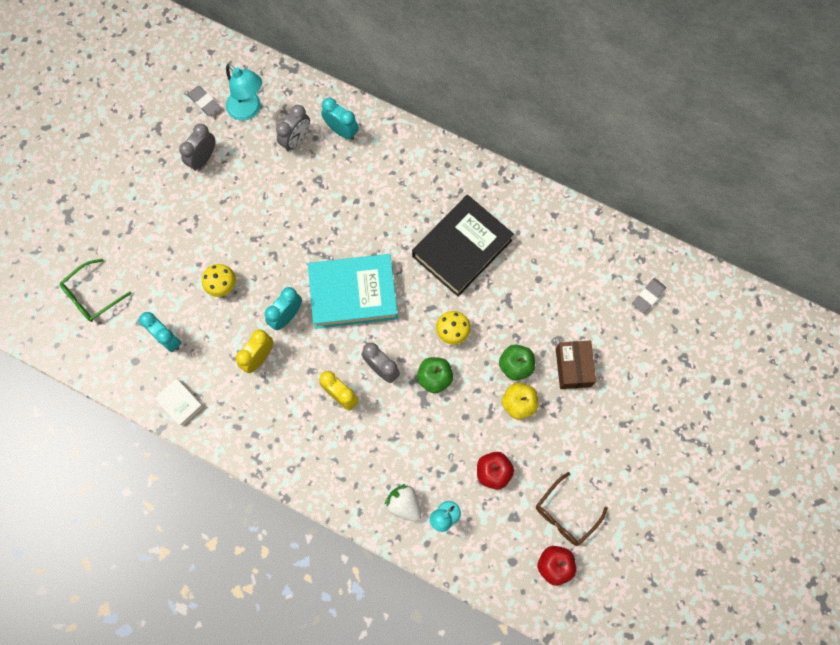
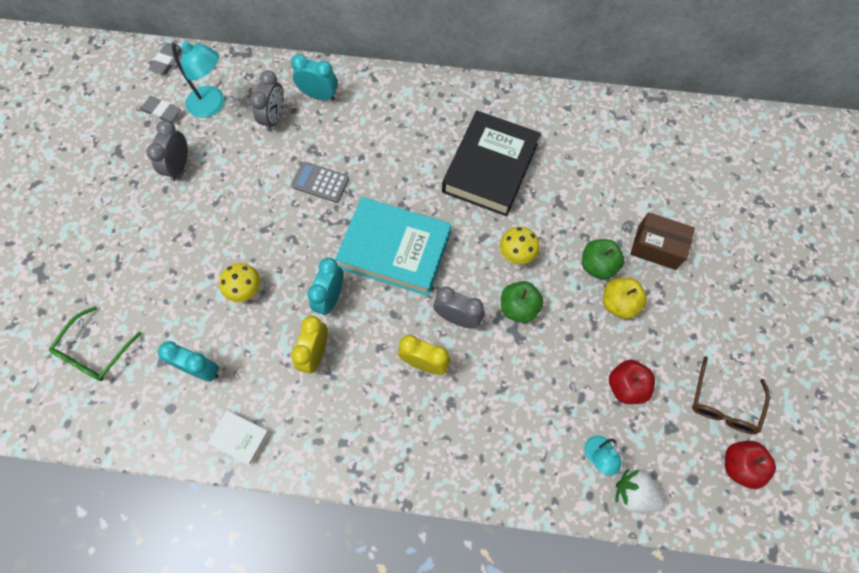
camera: 20 degrees left, 5 degrees down
(314, 213) = (320, 182): none -> grey calculator
(353, 293) = (395, 250): turquoise book -> turquoise book turned 45 degrees clockwise
(404, 504) = (545, 459): white strawberry -> white strawberry (633, 493)
(573, 367) = (657, 247): brown box -> brown box turned 45 degrees counterclockwise
(648, 296) = (695, 153): grey eraser -> grey eraser (167, 61)

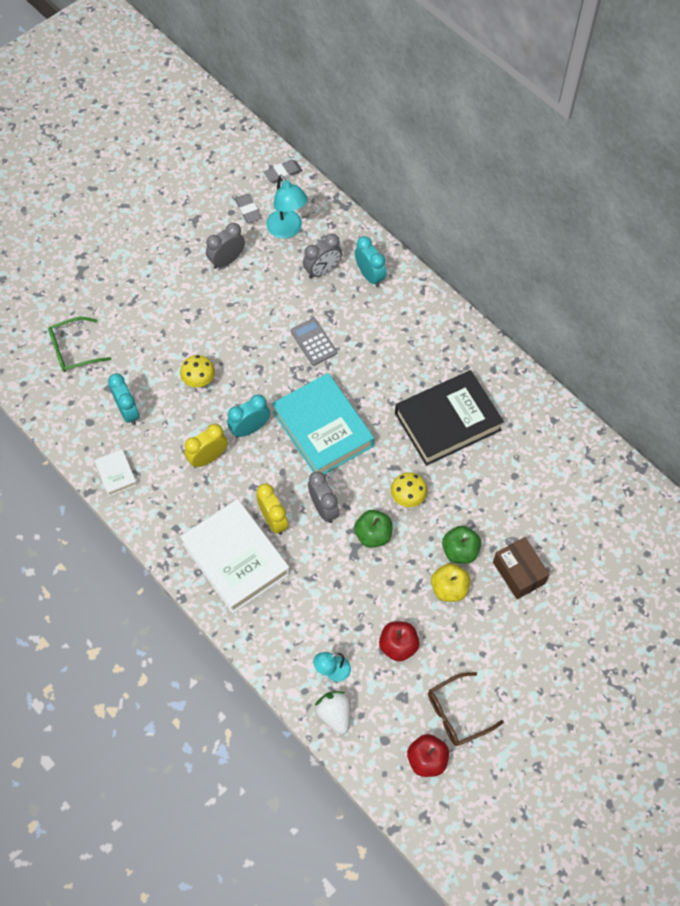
camera: 40 degrees right, 5 degrees down
(422, 426) = (236, 559): none -> white book

